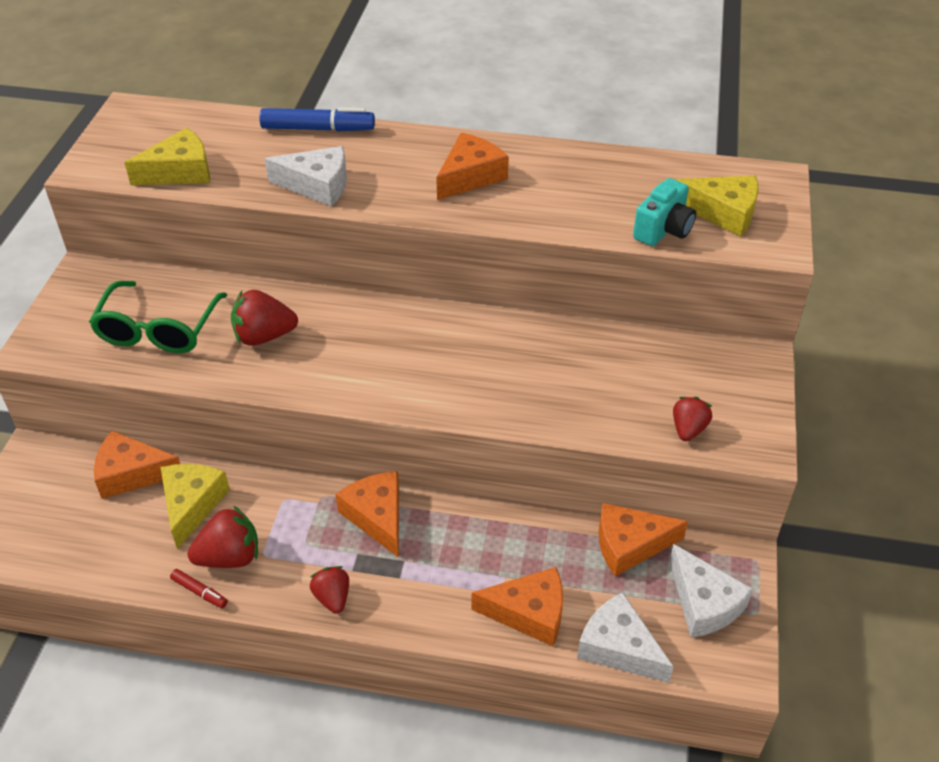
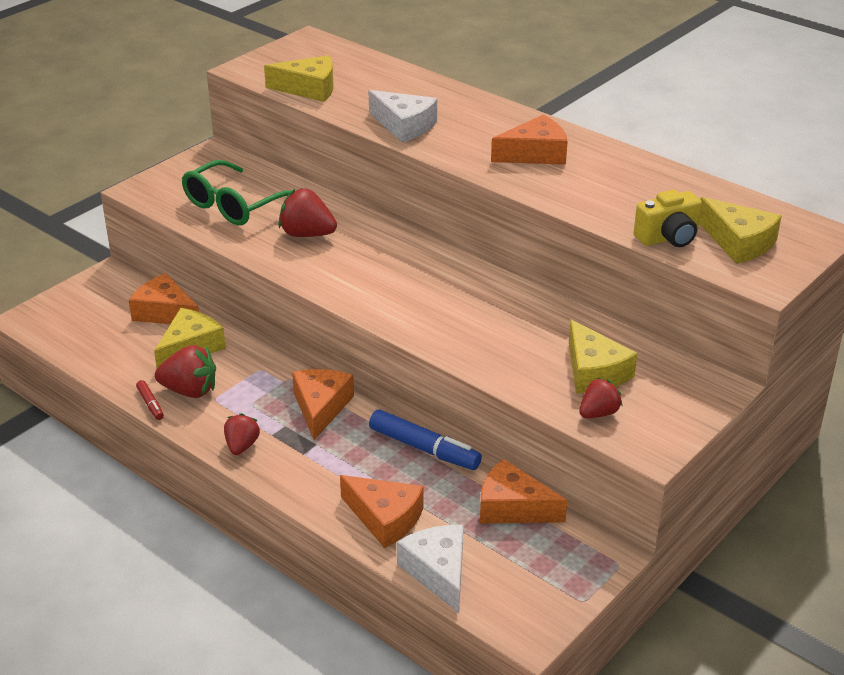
camera: 30 degrees right, 10 degrees down
(318, 129) = (441, 89): blue marker -> blue marker (424, 448)
(650, 385) = (594, 371): none -> yellow cheese
(663, 230) = (668, 238): turquoise camera -> yellow camera
(704, 603) = (541, 573): white cheese -> none

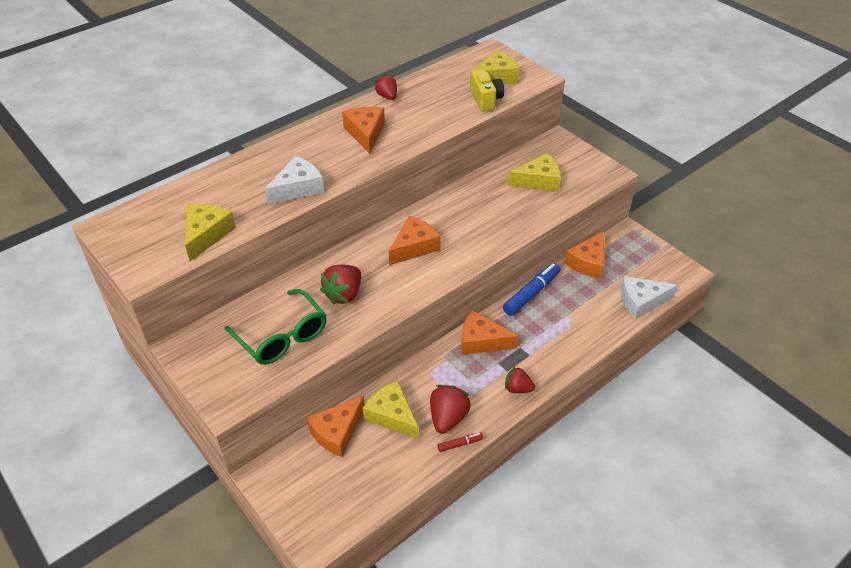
camera: 80 degrees left, 10 degrees up
(385, 518) = (595, 320): orange cheese -> orange cheese (414, 247)
(598, 413) = (578, 186): red strawberry -> red strawberry (387, 96)

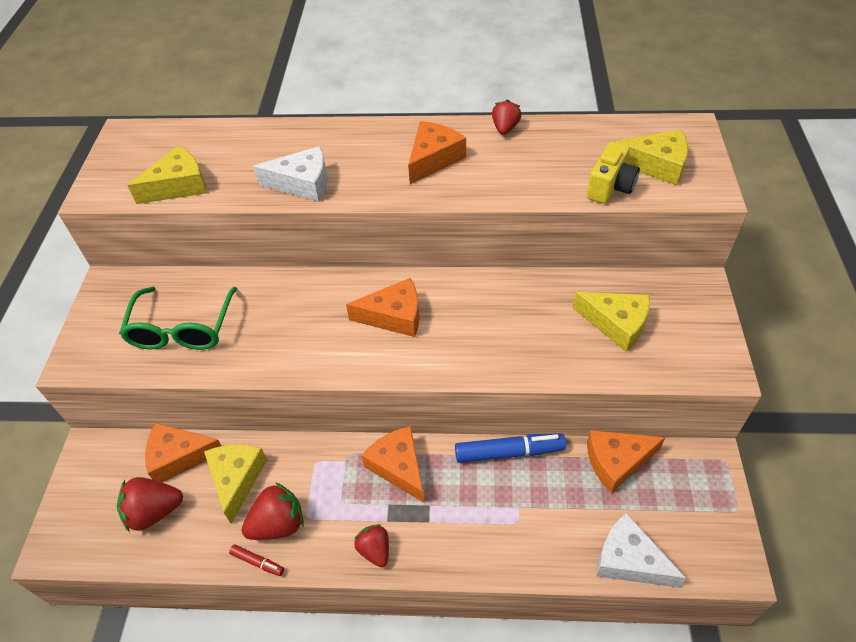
camera: 45 degrees right, 5 degrees up
(344, 294) = (276, 323): red strawberry -> red strawberry (154, 512)

